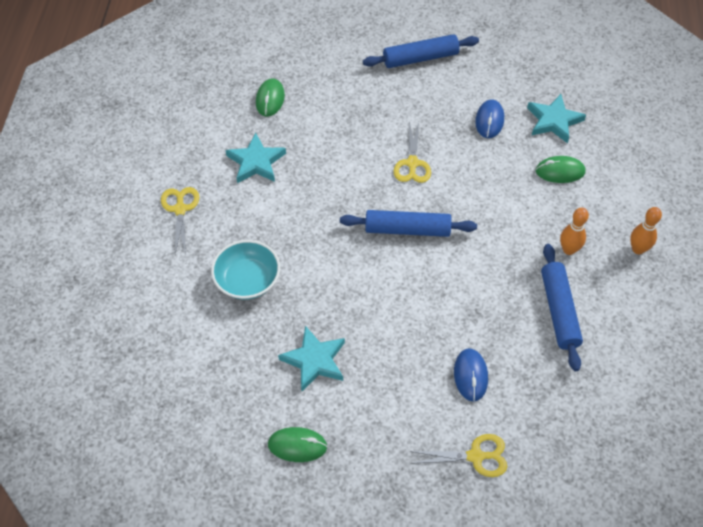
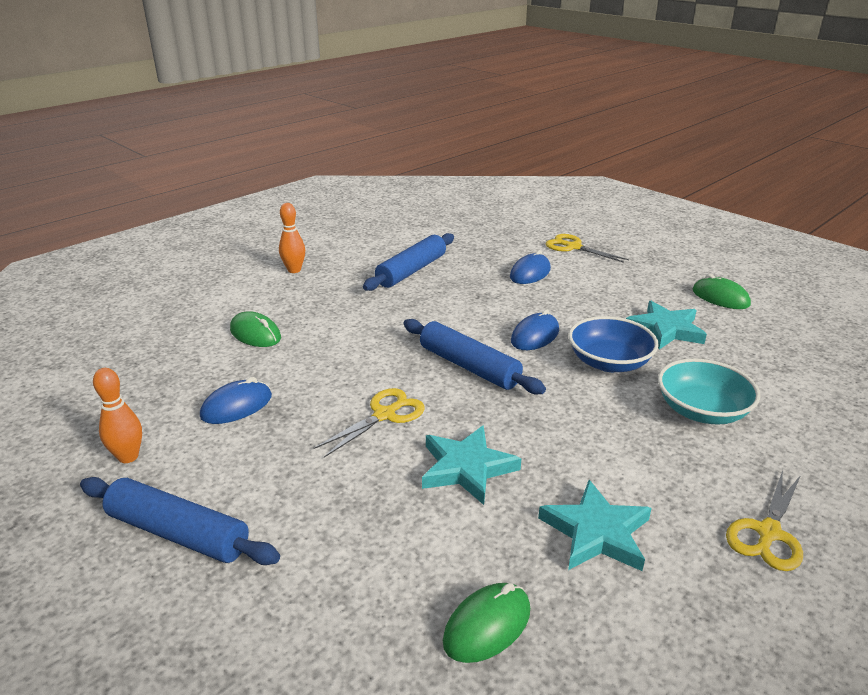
camera: 140 degrees left, 25 degrees down
(328, 292) = (609, 362): none -> blue bowl
(395, 288) = (535, 336): none -> blue mouse
(554, 121) = (179, 370): turquoise star -> turquoise star (466, 468)
(568, 250) = (345, 292): orange bowling pin -> orange bowling pin (128, 457)

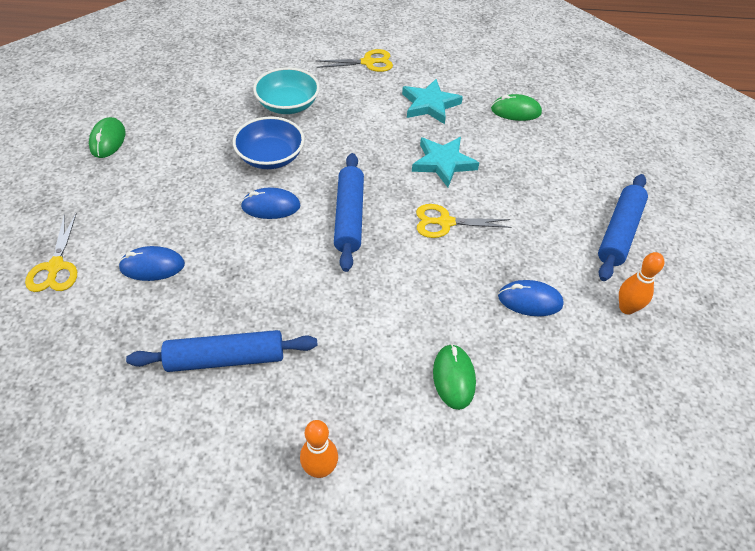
camera: 135 degrees left, 20 degrees up
(178, 533) = (619, 232): blue rolling pin -> blue rolling pin turned 45 degrees clockwise
(665, 329) = (193, 149): turquoise star -> none

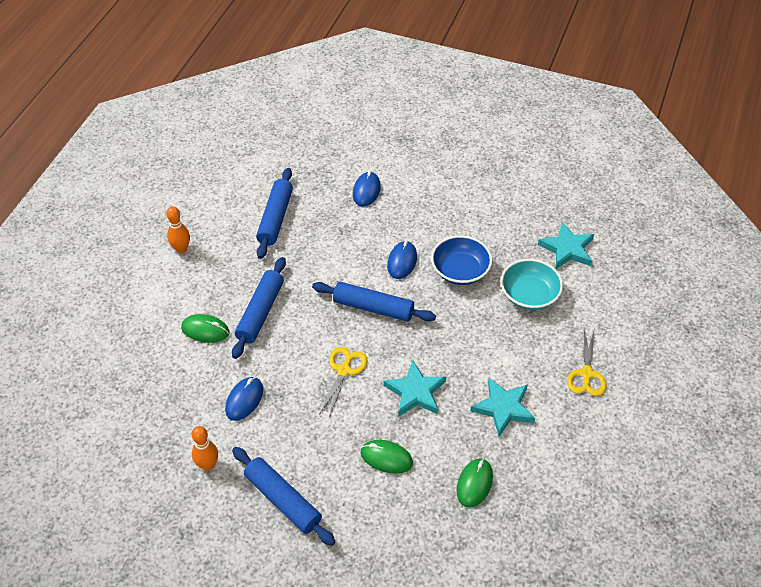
camera: 110 degrees right, 0 degrees up
(56, 267) = (384, 146): yellow scissors -> none
(108, 140) = (509, 175): green mouse -> green mouse (386, 458)
(217, 87) = (567, 249): none -> turquoise star
(399, 324) = (260, 312): none -> blue rolling pin

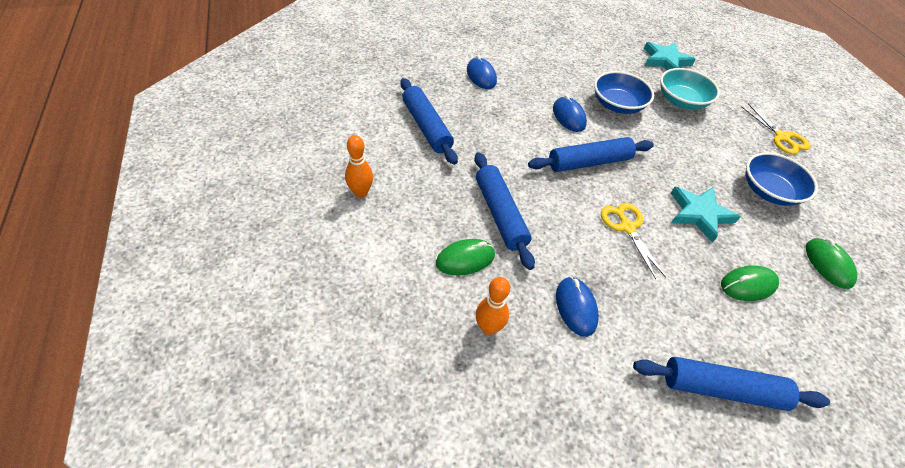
camera: 40 degrees left, 0 degrees up
(208, 465) = (616, 402): orange bowling pin -> orange bowling pin (488, 327)
(503, 408) = (768, 191): turquoise star -> blue bowl

